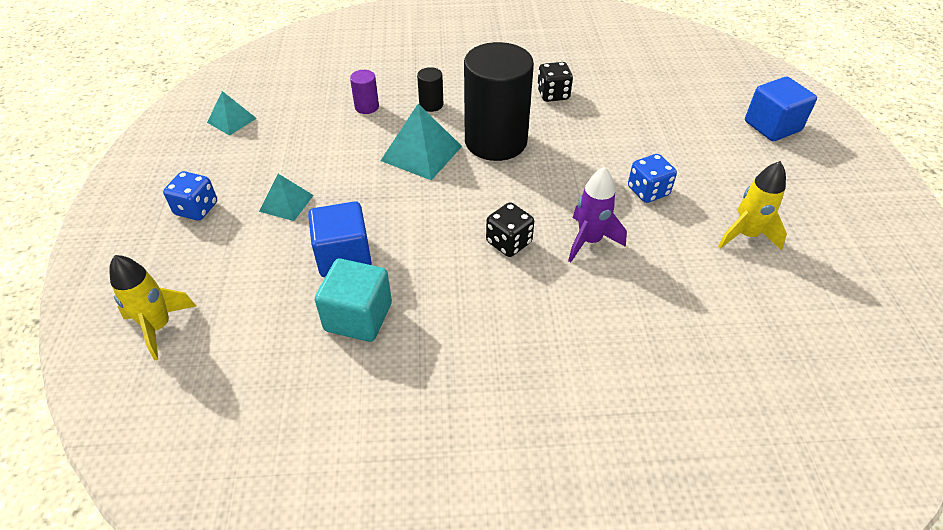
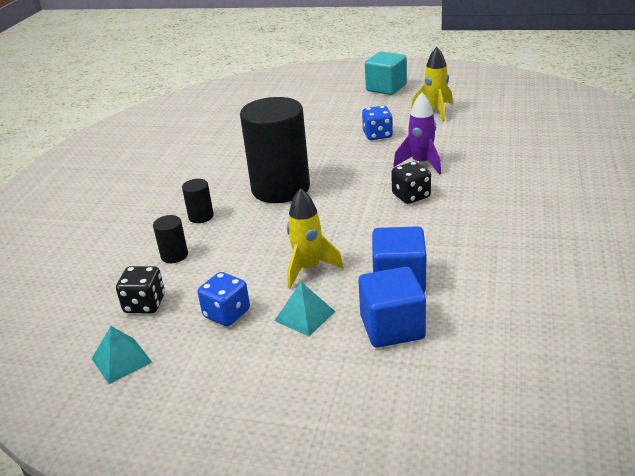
camera: 70 degrees left, 15 degrees down
(159, 327) = (465, 411): yellow rocket -> yellow rocket (309, 269)
(196, 209) = (281, 388): blue dice -> blue dice (227, 314)
(358, 317) = (476, 276): turquoise cube -> turquoise cube (386, 88)
(367, 107) = (174, 255): purple cylinder -> black cylinder
(421, 153) = (273, 228): turquoise pyramid -> none
(553, 94) = (234, 155): black dice -> black dice (145, 304)
(772, 126) = (332, 85): blue cube -> blue cube (392, 327)

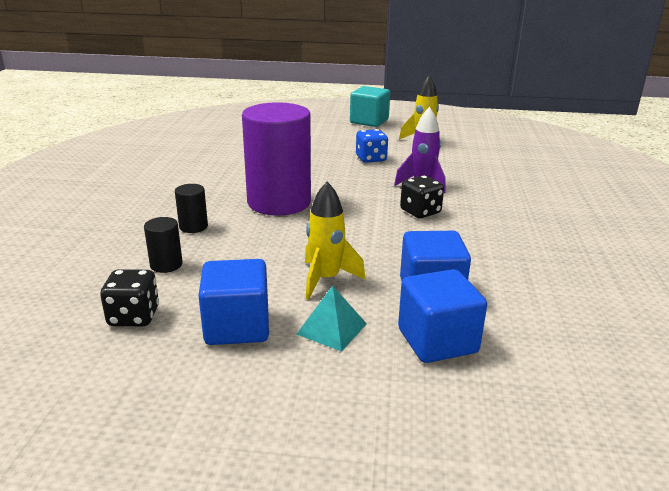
camera: 10 degrees left, 5 degrees down
(121, 360) = (107, 382): turquoise pyramid -> none
(227, 314) = (237, 326): blue dice -> blue cube
(280, 188) = (279, 202): black cylinder -> purple cylinder

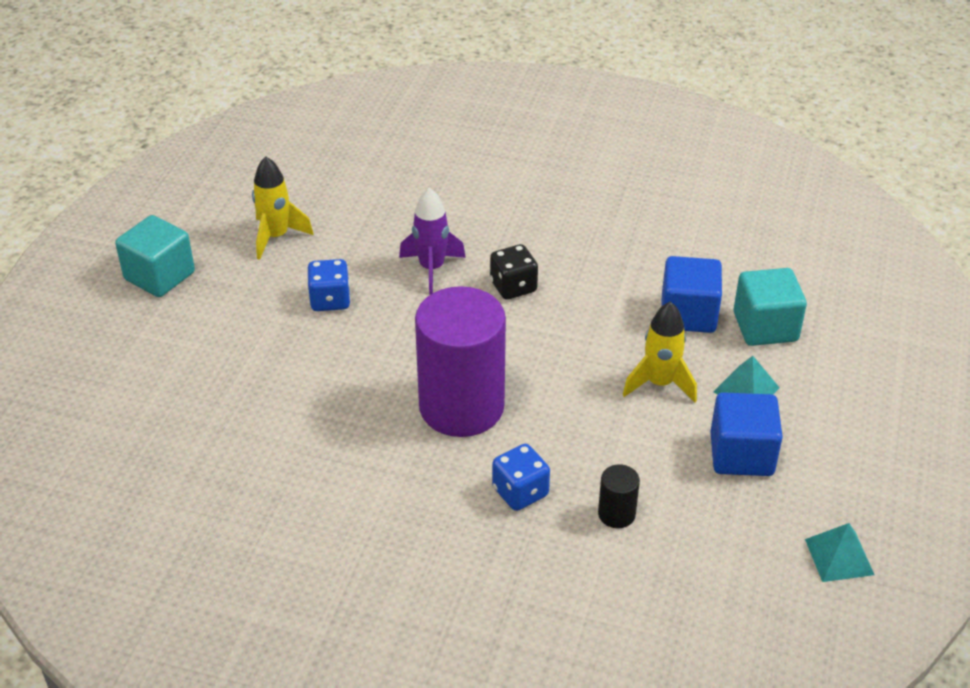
camera: 80 degrees left, 15 degrees up
(86, 393) = (839, 557): none -> turquoise pyramid
(134, 316) = (721, 534): black dice -> none
(193, 227) = (520, 492): black cylinder -> blue dice
(437, 341) = (765, 327): blue cube -> turquoise cube

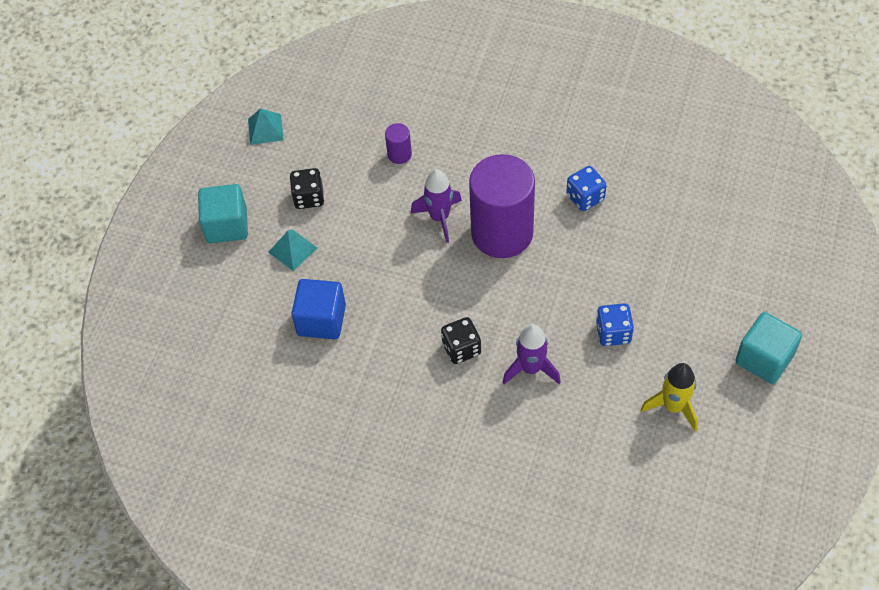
camera: 175 degrees left, 15 degrees up
(520, 492) = (461, 168): blue dice -> blue dice (585, 197)
(548, 426) = (439, 218): none -> purple rocket
(616, 514) = (399, 154): black cylinder -> purple cylinder
(660, 384) = (355, 254): yellow rocket -> none
(741, 454) = (309, 197): blue cube -> black dice
(765, 327) = (263, 308): turquoise cube -> turquoise cube (227, 225)

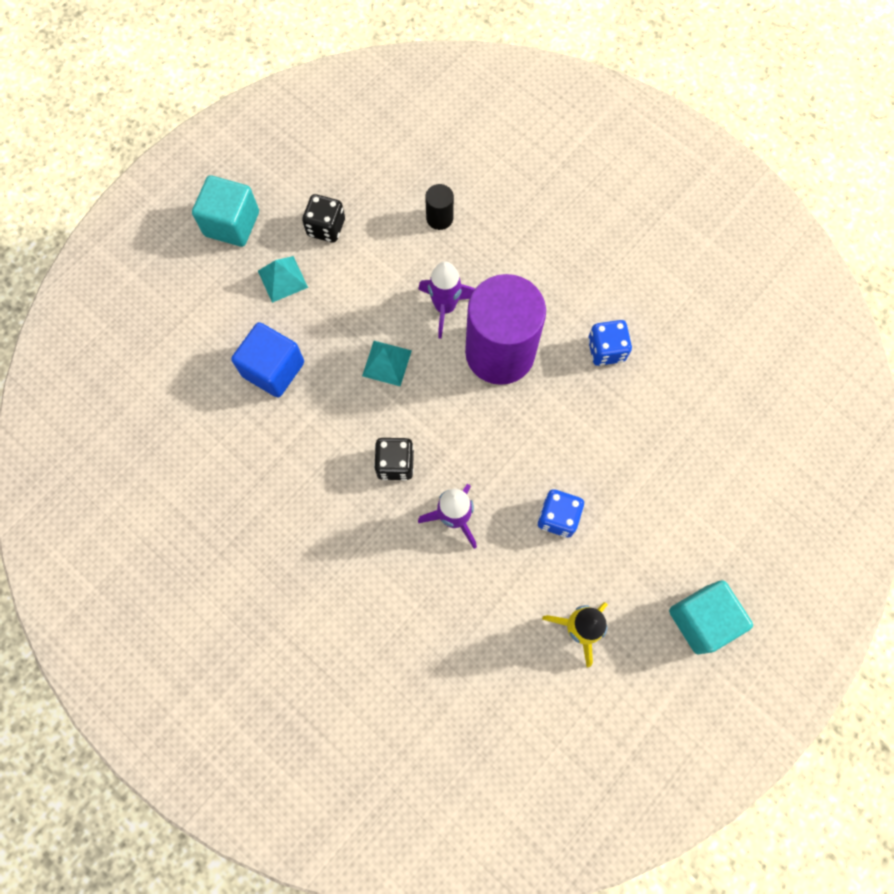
camera: 20 degrees right, 15 degrees up
(265, 129) = (320, 132): turquoise pyramid -> turquoise pyramid (387, 363)
(399, 154) = (439, 218): purple cylinder -> black cylinder

